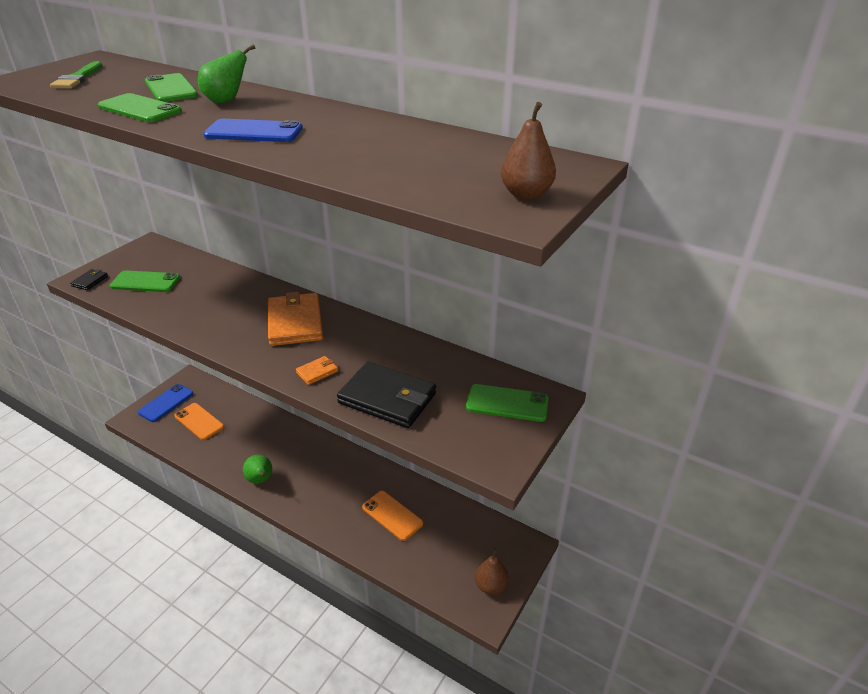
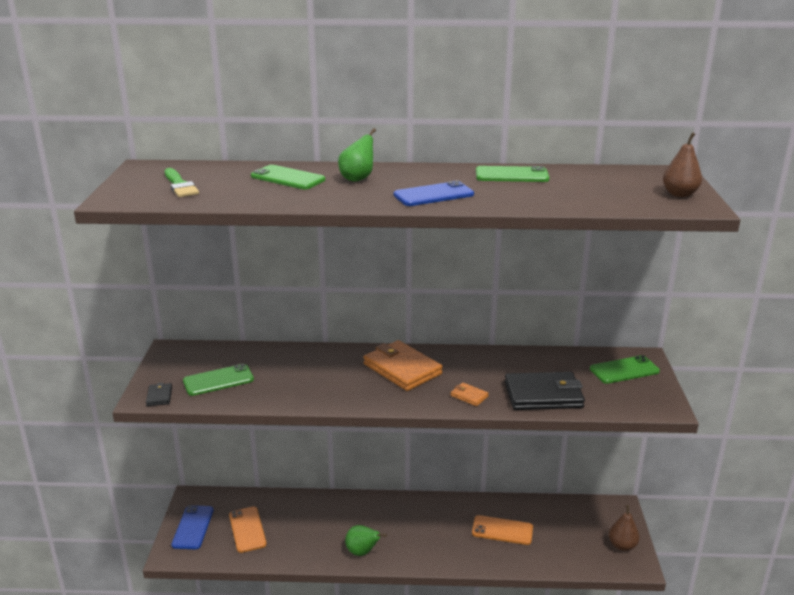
camera: 30 degrees left, 10 degrees down
(139, 109) = (303, 197): green phone -> green phone (511, 175)
(199, 421) = (247, 529): orange phone -> orange phone turned 60 degrees clockwise
(317, 372) = (469, 396): orange wallet -> orange wallet turned 75 degrees counterclockwise

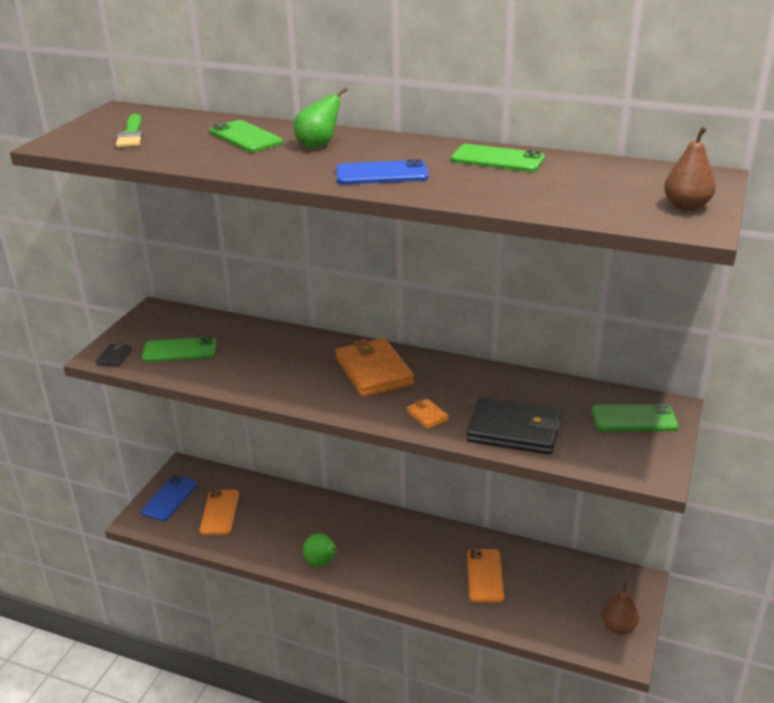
camera: 20 degrees right, 5 degrees up
(502, 530) = (485, 576): orange phone -> orange phone turned 60 degrees clockwise

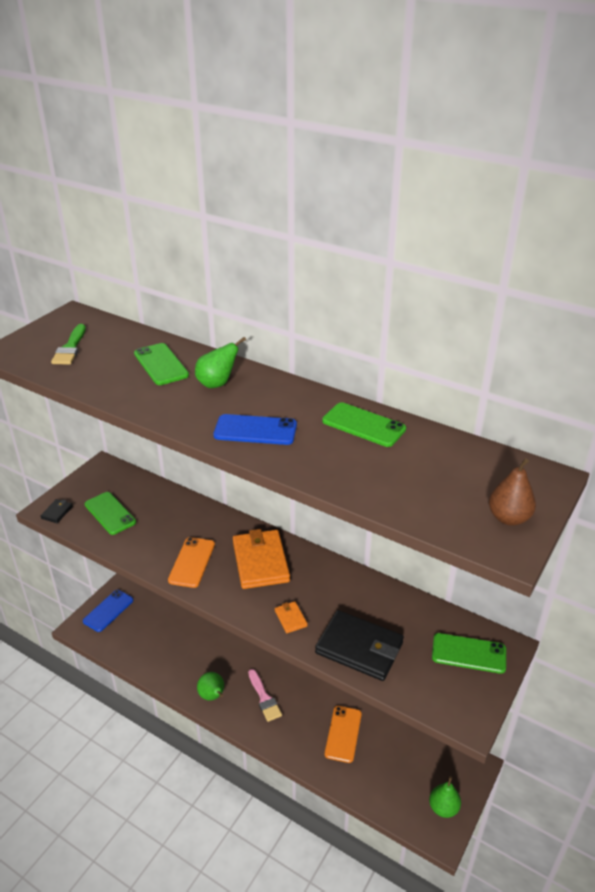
camera: 10 degrees right, 5 degrees up
(179, 350) = (110, 513): green phone -> green phone turned 45 degrees clockwise
(220, 512) = (144, 631): orange phone -> orange phone (192, 562)
(383, 556) = (264, 698): none -> pink brush
(618, 627) = (443, 808): brown pear -> green pear

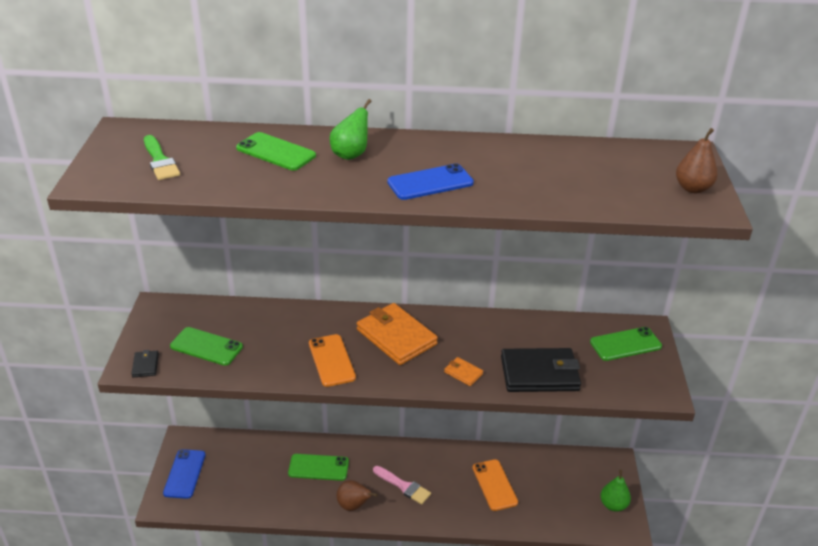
camera: 30 degrees left, 0 degrees up
(212, 696) = (353, 506): green pear -> brown pear
(363, 425) = (516, 153): green phone -> green phone (318, 467)

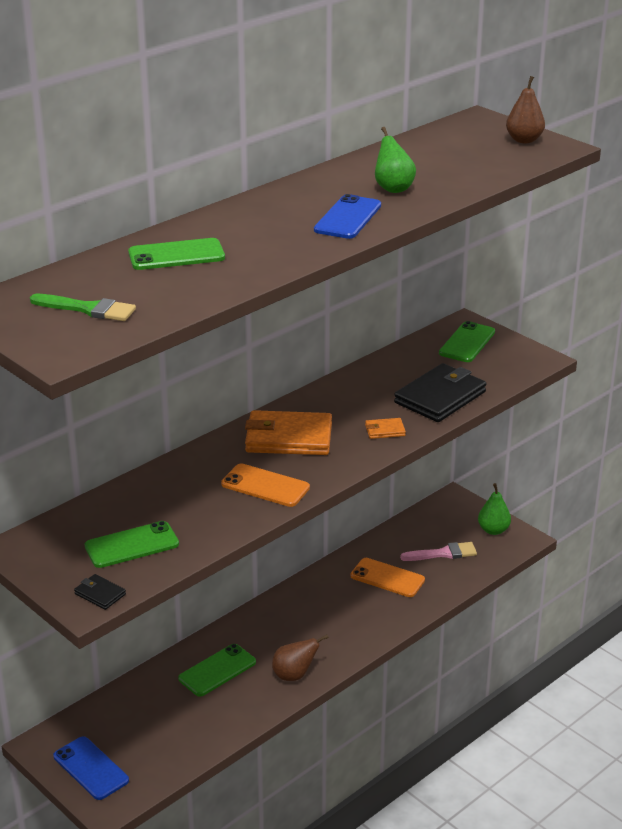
camera: 45 degrees left, 5 degrees down
(351, 154) = (243, 228): green pear -> green pear (393, 188)
(403, 486) = (315, 631): pink brush -> pink brush (443, 553)

